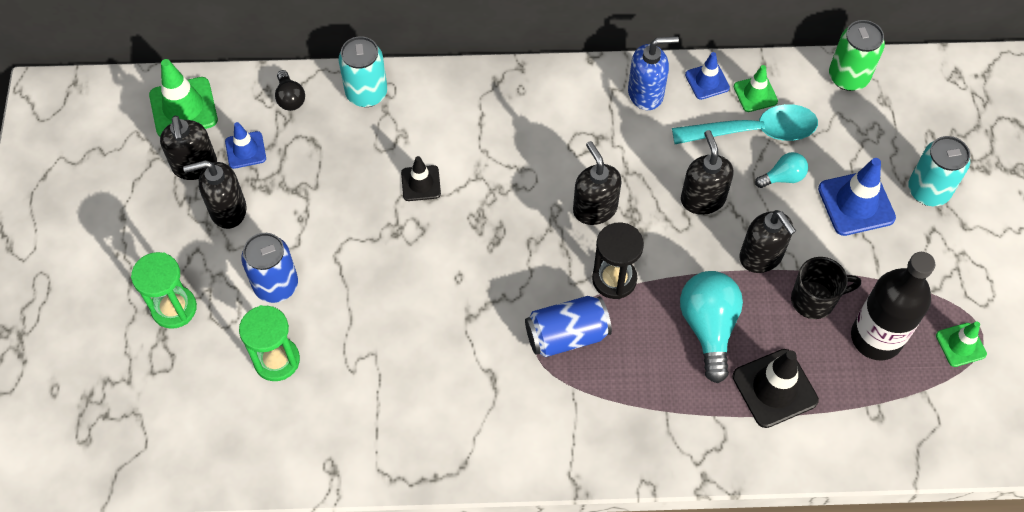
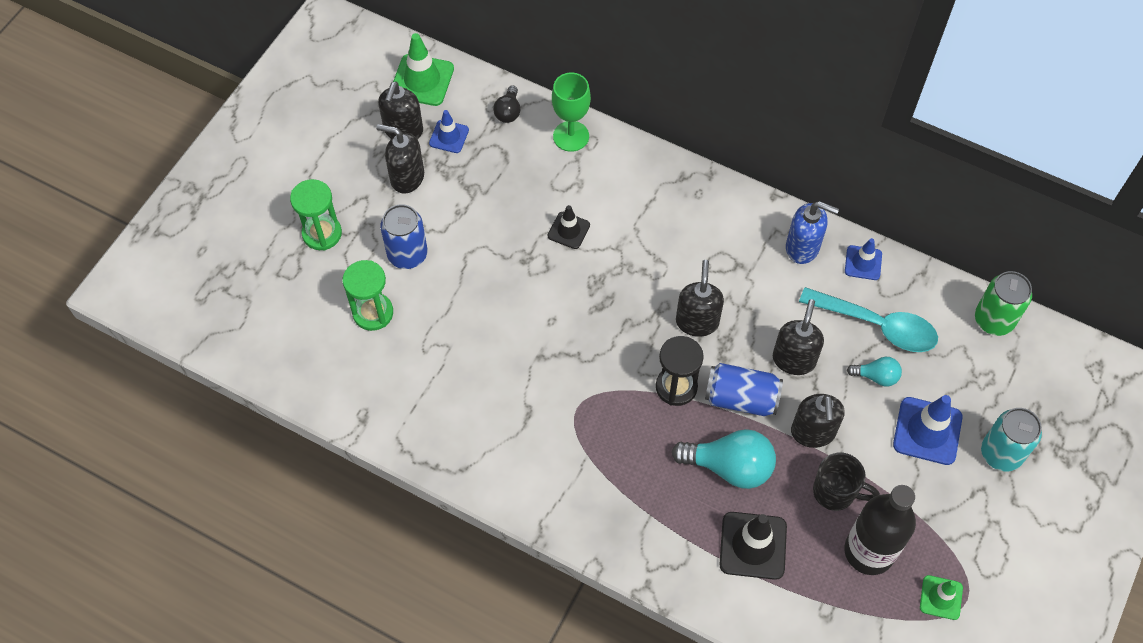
camera: 30 degrees right, 0 degrees up
(366, 93) = (571, 136): turquoise can -> green goblet
(567, 335) = (608, 412): blue can -> blue can (741, 398)
(708, 327) = (729, 467): turquoise light bulb -> turquoise light bulb turned 75 degrees clockwise
(755, 94) = (899, 294): green traffic cone -> none

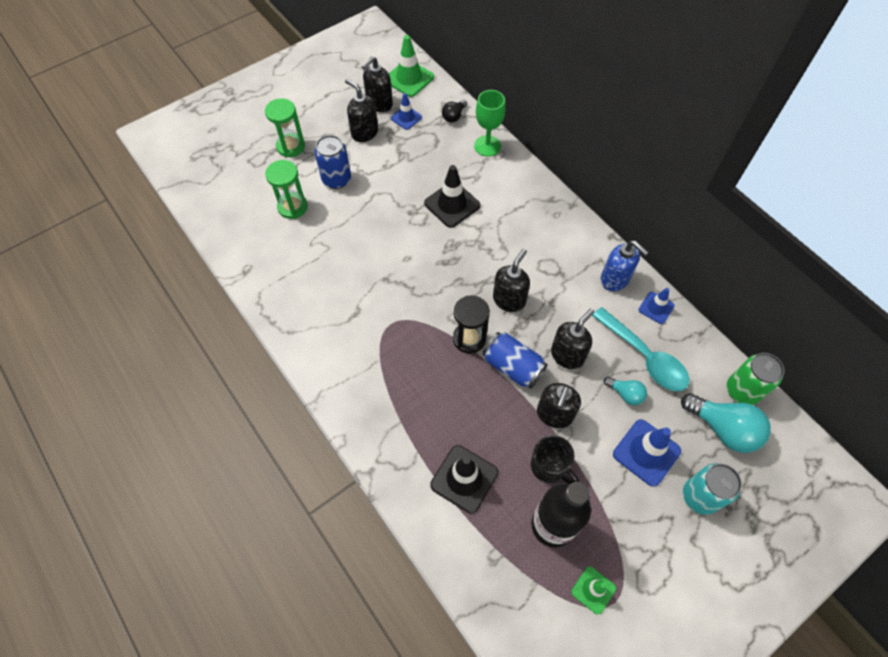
camera: 25 degrees right, 0 degrees up
(568, 230) = (452, 204): black traffic cone -> black traffic cone, size x1.66
(729, 467) = (477, 412): turquoise light bulb -> turquoise light bulb (723, 429)

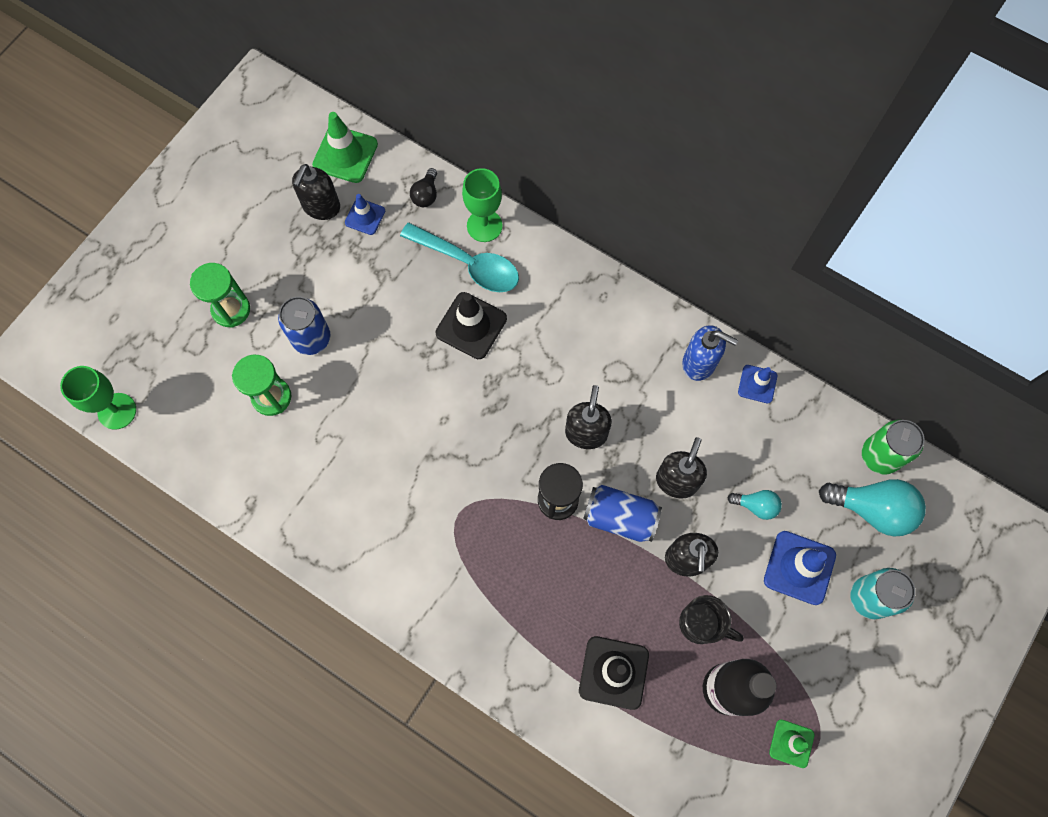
camera: 20 degrees left, 10 degrees up
(186, 184) = (117, 411): none -> green goblet
(364, 132) = (319, 257): black soap dispenser -> none
(644, 357) = (763, 452): turquoise spoon -> turquoise spoon (468, 264)

